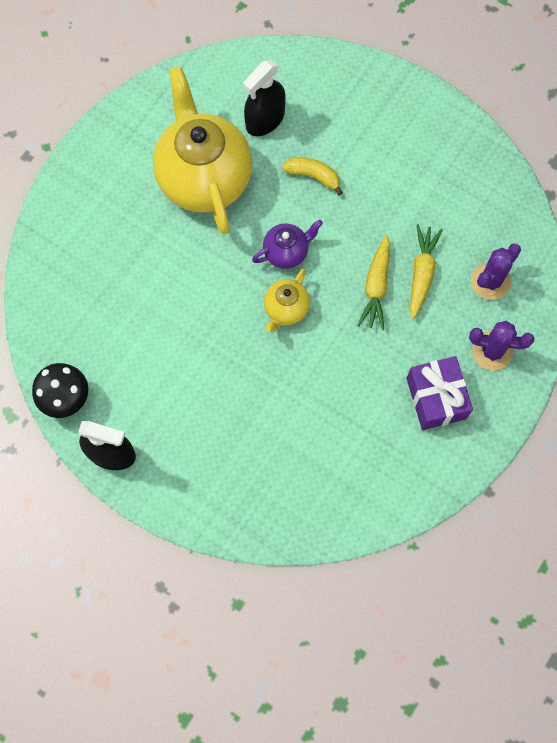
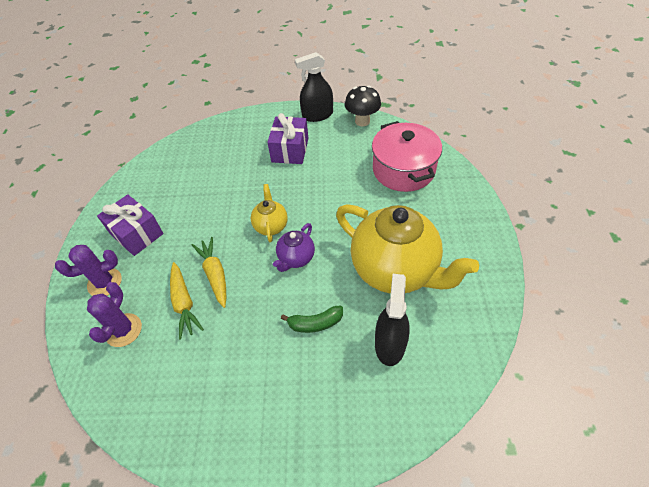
camera: 150 degrees right, 20 degrees down
(89, 286) = (403, 170): none -> pink pot
(190, 411) = (290, 150): none -> purple gift
(313, 176) = (315, 323): yellow banana -> green banana

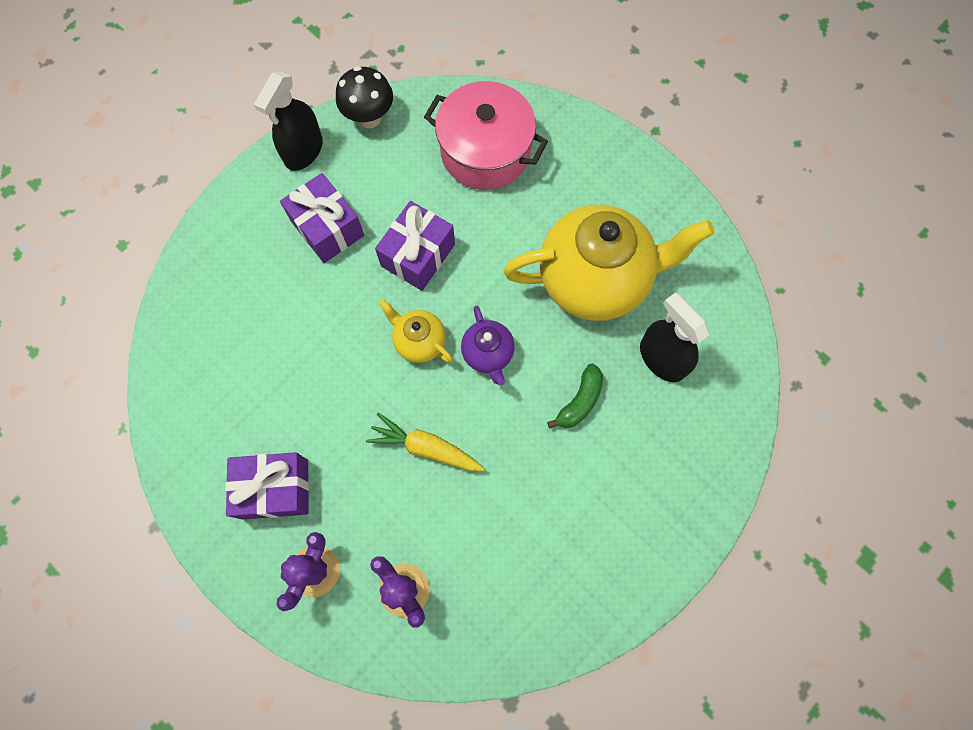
camera: 50 degrees left, 20 degrees up
(184, 303) = (431, 505): yellow carrot -> none
(316, 189) = (418, 255): none -> purple gift

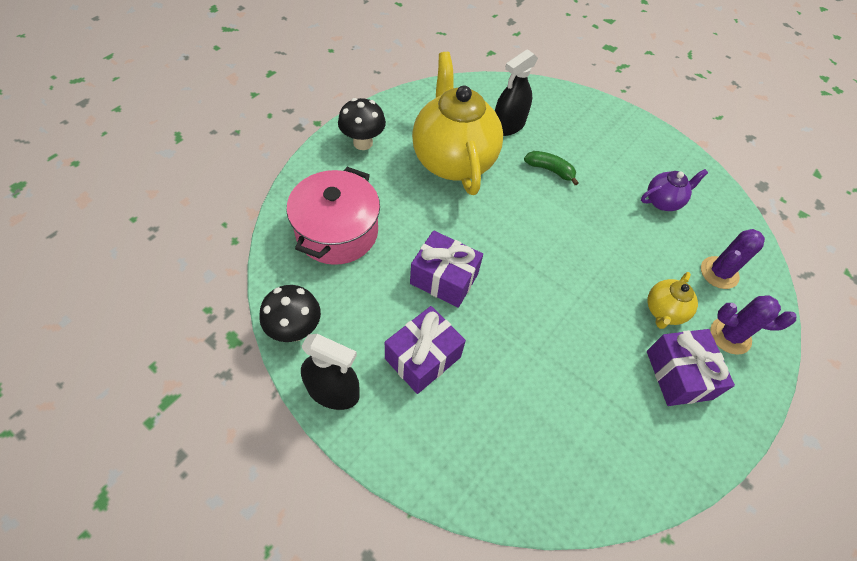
camera: 100 degrees left, 15 degrees down
(419, 342) = (524, 273): yellow teapot -> yellow teapot (663, 311)
(426, 447) = (610, 264): yellow carrot -> none
(488, 354) = (525, 225): purple teapot -> purple teapot (663, 201)
(620, 178) = (363, 143): none -> black mushroom

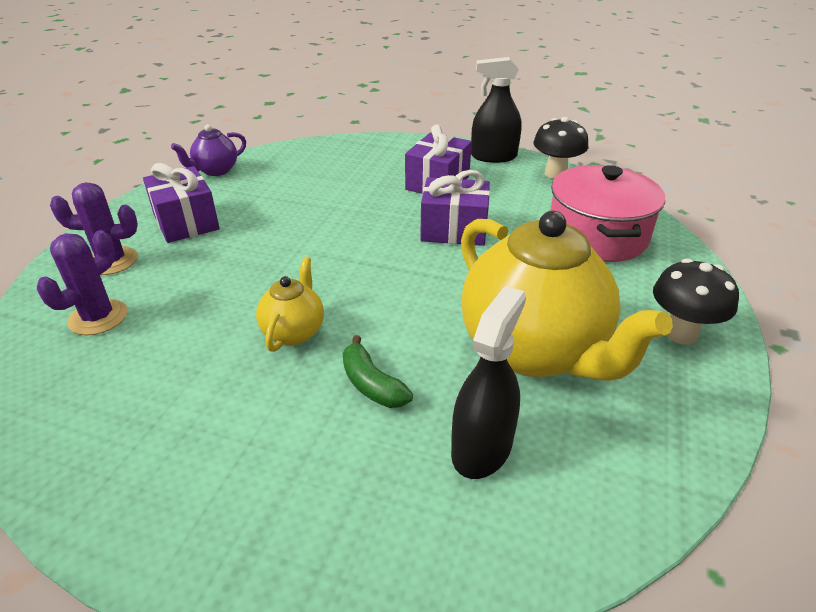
camera: 165 degrees right, 20 degrees down
(550, 170) = (372, 384): green banana -> green banana turned 45 degrees clockwise
(663, 201) = (162, 393): purple teapot -> purple teapot (216, 170)
(663, 311) = (192, 262): yellow teapot -> yellow teapot (294, 332)

